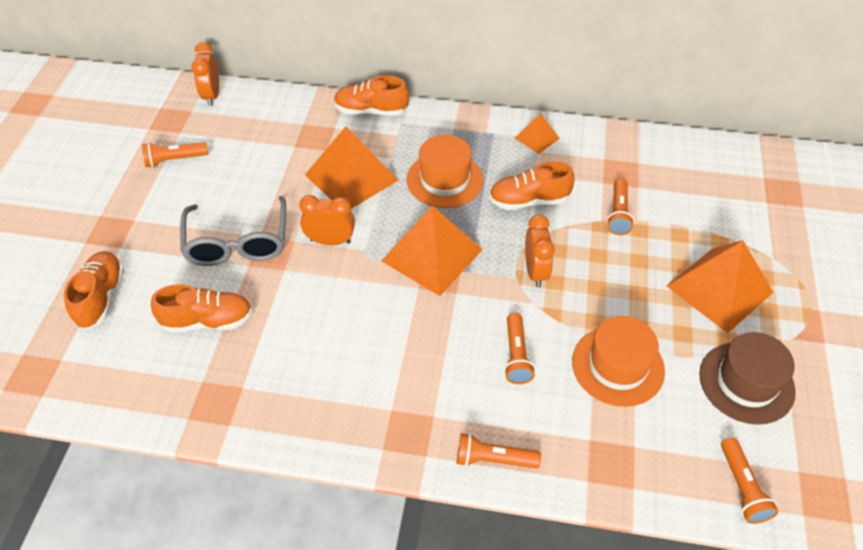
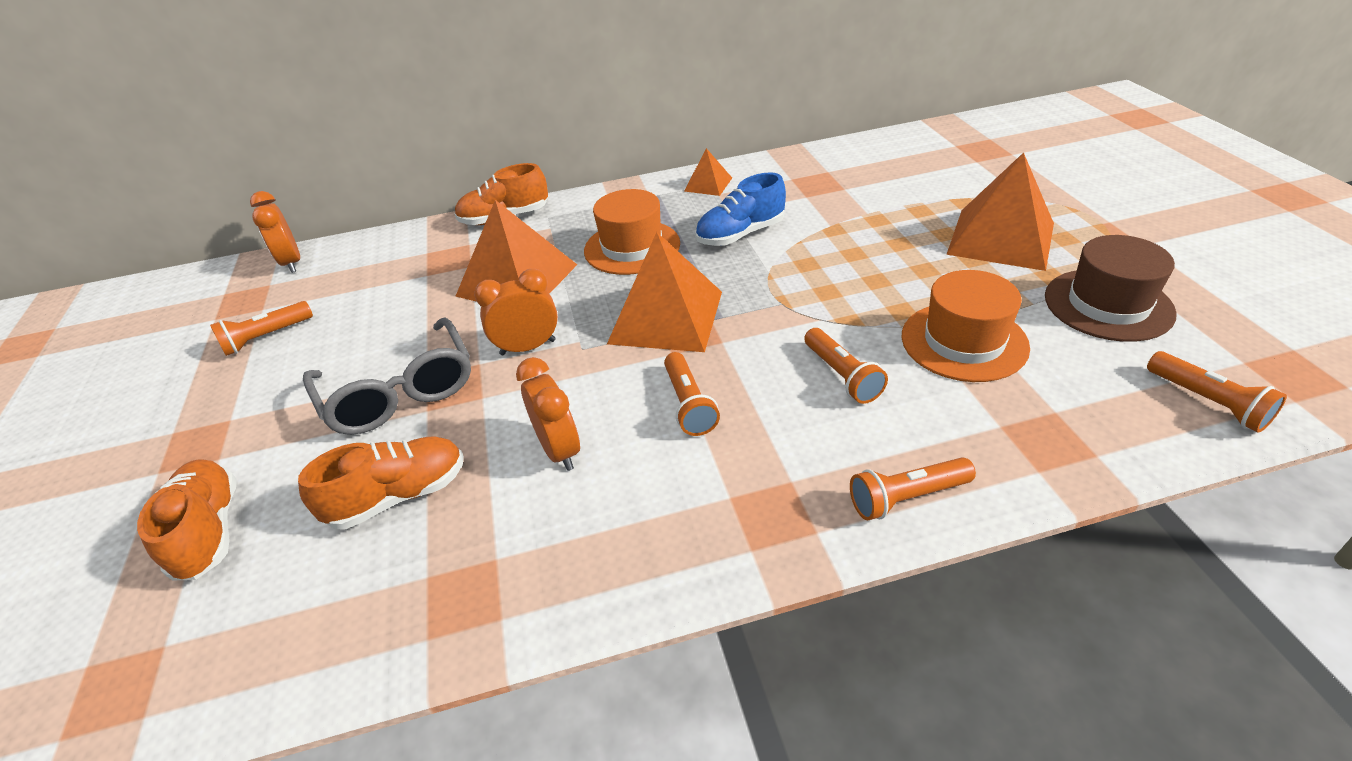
camera: 20 degrees left, 10 degrees down
(529, 201) = (740, 234): orange shoe -> blue shoe
(535, 271) = (798, 290): orange clock -> orange clock (559, 450)
(618, 214) = (843, 215): orange flashlight -> orange flashlight (688, 404)

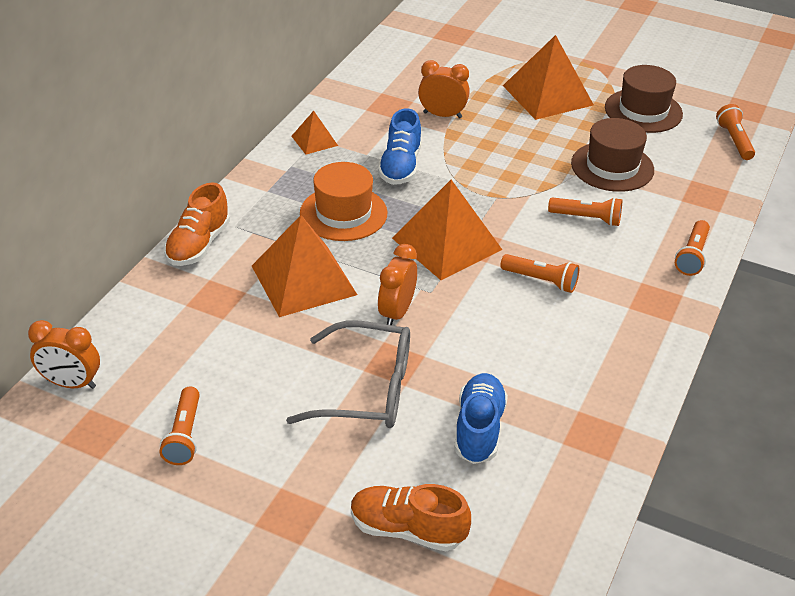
camera: 55 degrees left, 0 degrees up
(399, 496) = (479, 429): orange shoe -> blue shoe
(559, 450) = (518, 347): orange clock -> orange clock (442, 115)
(964, 341) = (612, 167): orange hat -> brown hat
(1208, 402) = (734, 141): orange flashlight -> orange flashlight turned 105 degrees counterclockwise

